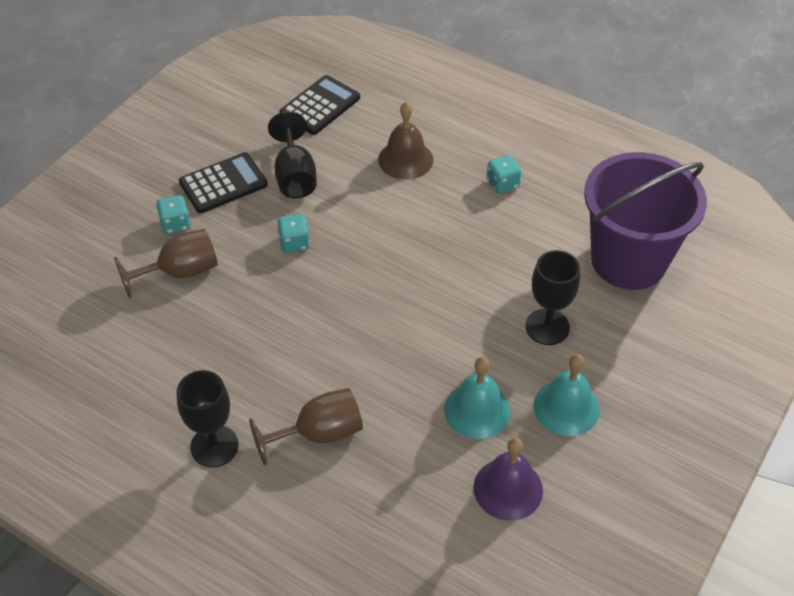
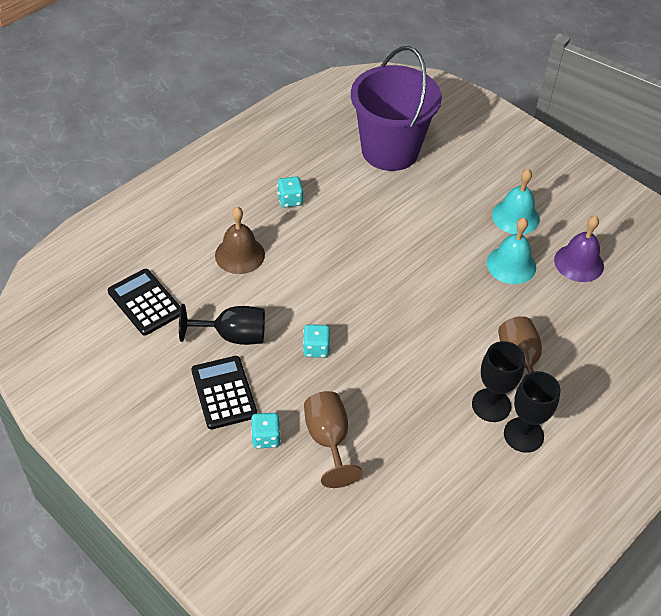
camera: 80 degrees left, 0 degrees up
(547, 327) = (442, 209): black goblet -> black goblet (491, 405)

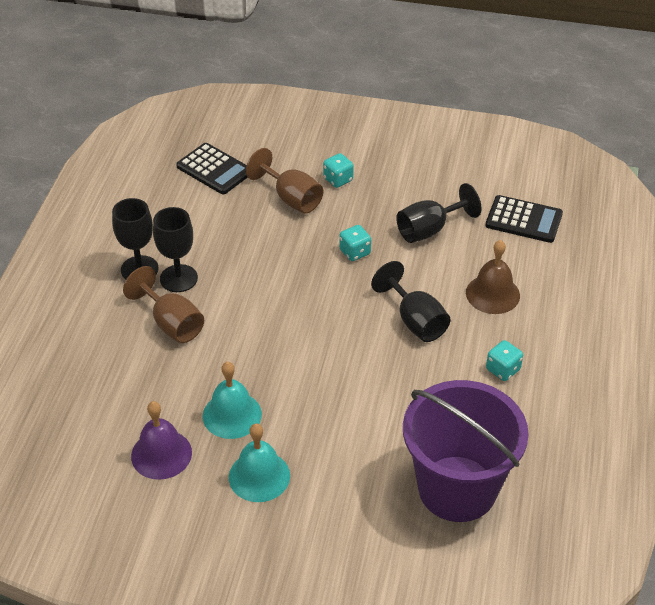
camera: 150 degrees right, 5 degrees down
(224, 393) = (396, 191): black calculator -> black calculator (214, 169)
(319, 264) = (415, 321): none -> black goblet

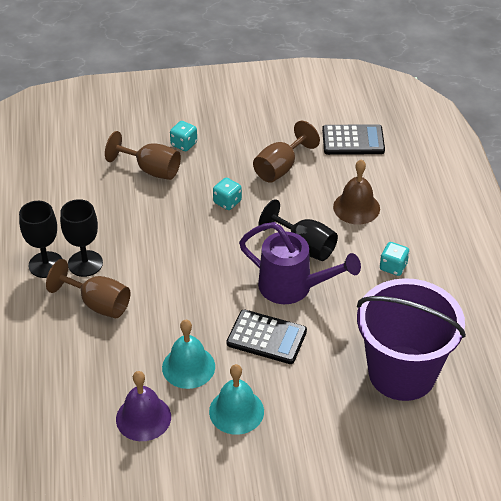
camera: 20 degrees left, 0 degrees up
(214, 169) = (71, 161): black calculator -> black calculator (266, 337)
(381, 362) = (292, 287): none -> purple watering can
(429, 230) = (280, 168): black goblet -> brown goblet

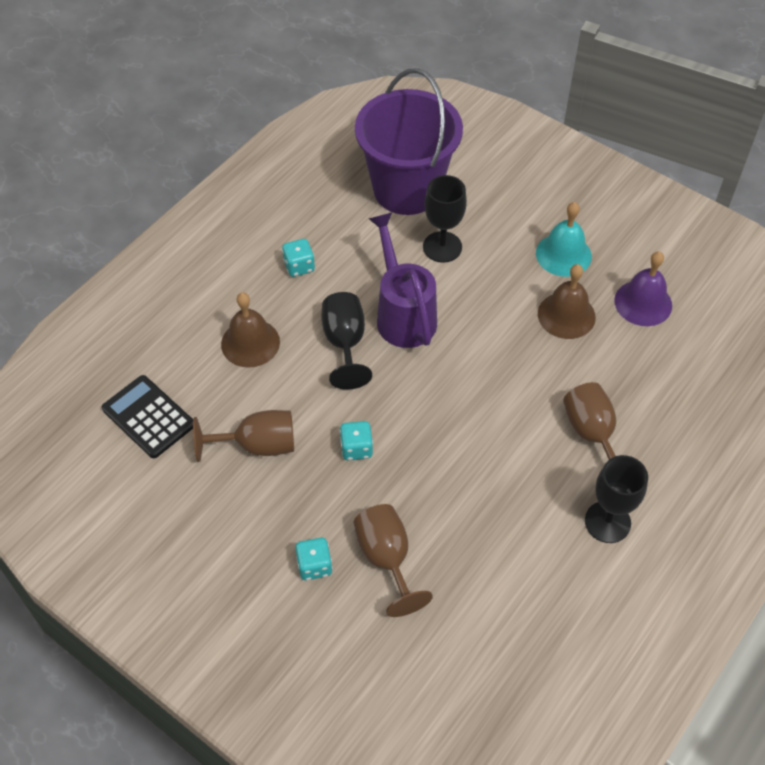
camera: 135 degrees left, 10 degrees up
(85, 263) = (566, 491): black goblet -> black goblet (442, 247)
(188, 367) = (566, 315): turquoise bell -> brown bell
(266, 337) = (476, 290): black calculator -> none

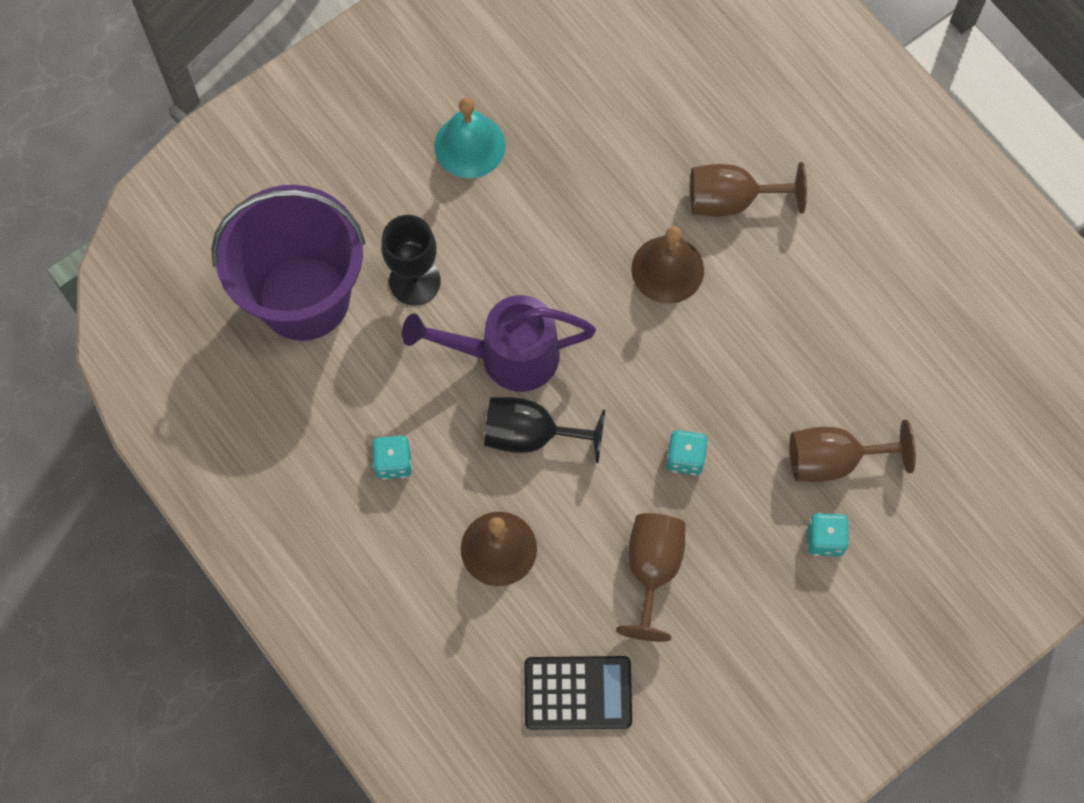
camera: 75 degrees left, 15 degrees up
(148, 417) = (578, 693): black calculator -> black calculator turned 150 degrees counterclockwise
(566, 315) = (561, 173): brown bell -> brown bell (667, 269)
(607, 522) = (842, 222): black goblet -> none
(643, 303) = (567, 84): purple bell -> none

